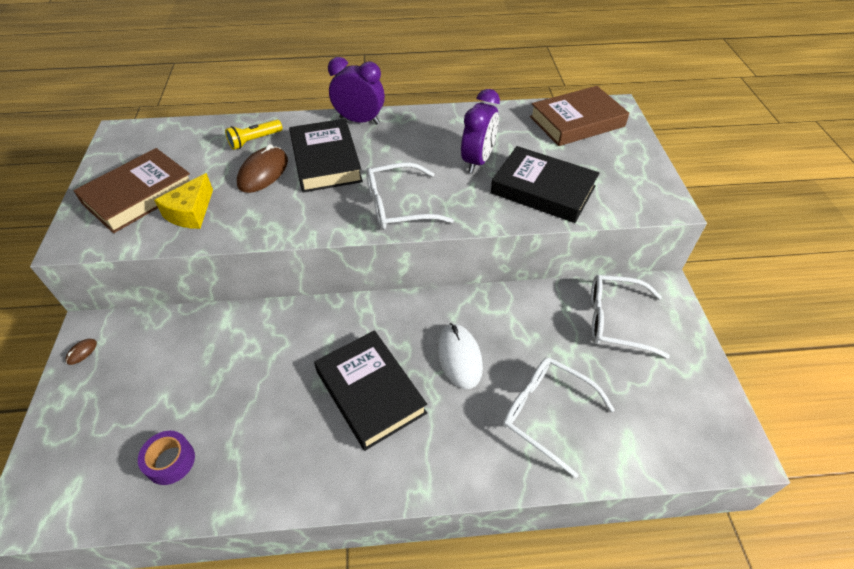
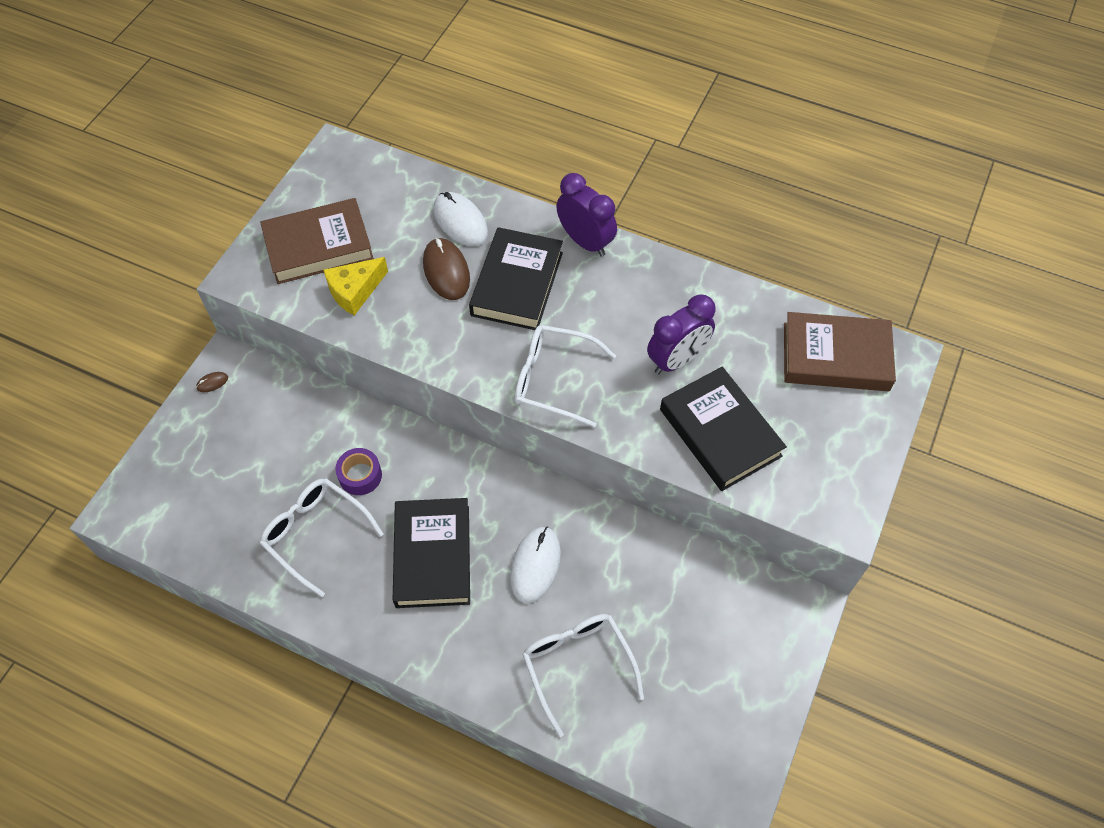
camera: 30 degrees right, 10 degrees up
(170, 461) = (238, 529): purple tape -> purple tape (360, 475)
(254, 140) = (460, 221): yellow flashlight -> white mouse
(263, 173) = (446, 271): brown mouse -> brown mouse turned 75 degrees counterclockwise
(614, 321) = (720, 612): white glasses -> white glasses (315, 534)

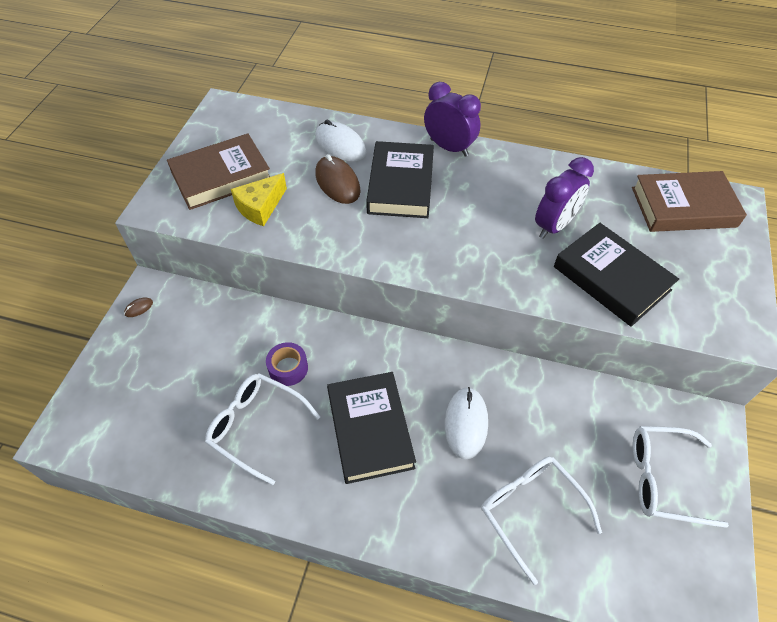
camera: 10 degrees left, 5 degrees down
(553, 379) = (453, 255): white glasses -> white glasses (662, 479)

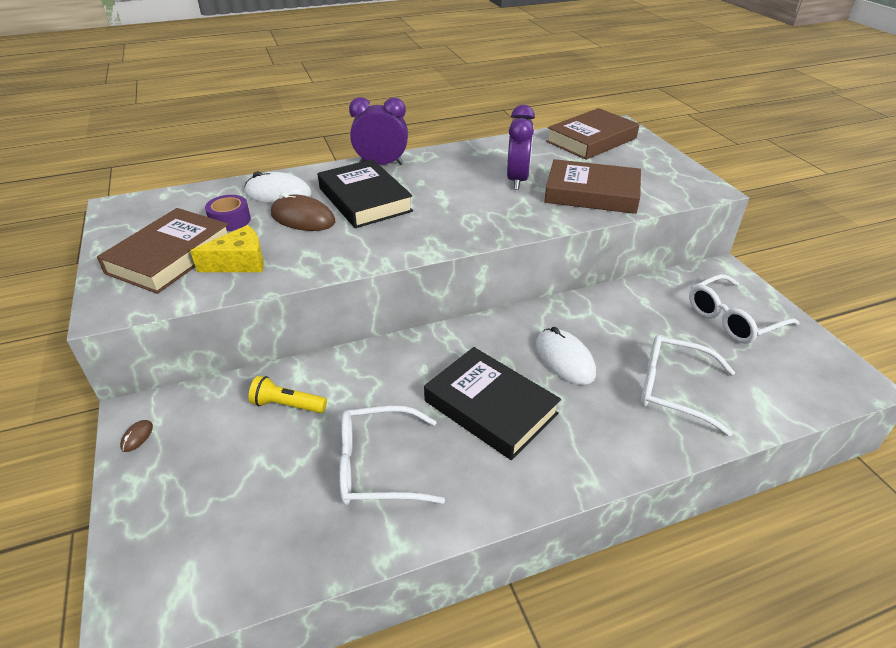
camera: 35 degrees left, 15 degrees down
(239, 338) = (287, 405): none -> yellow flashlight
(260, 207) = (239, 262): yellow cheese -> yellow cheese turned 120 degrees counterclockwise
(288, 368) = (364, 402): purple tape -> purple tape (230, 220)
(611, 278) = (591, 193): black book -> brown book

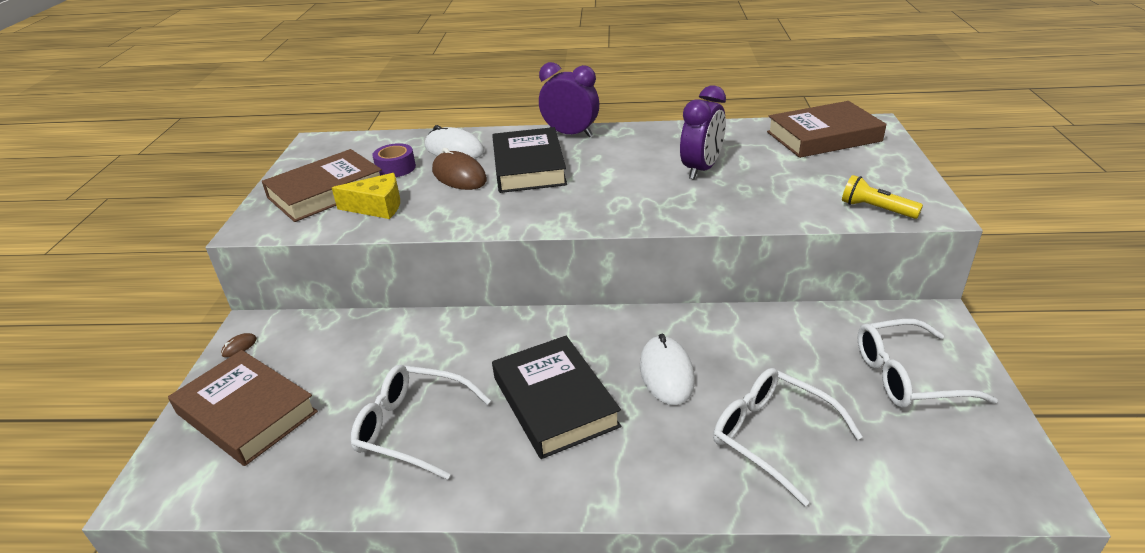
camera: 25 degrees right, 5 degrees down
(287, 405) = (371, 351): yellow flashlight -> yellow flashlight (876, 209)
(591, 193) = (777, 195): brown book -> brown book (246, 413)

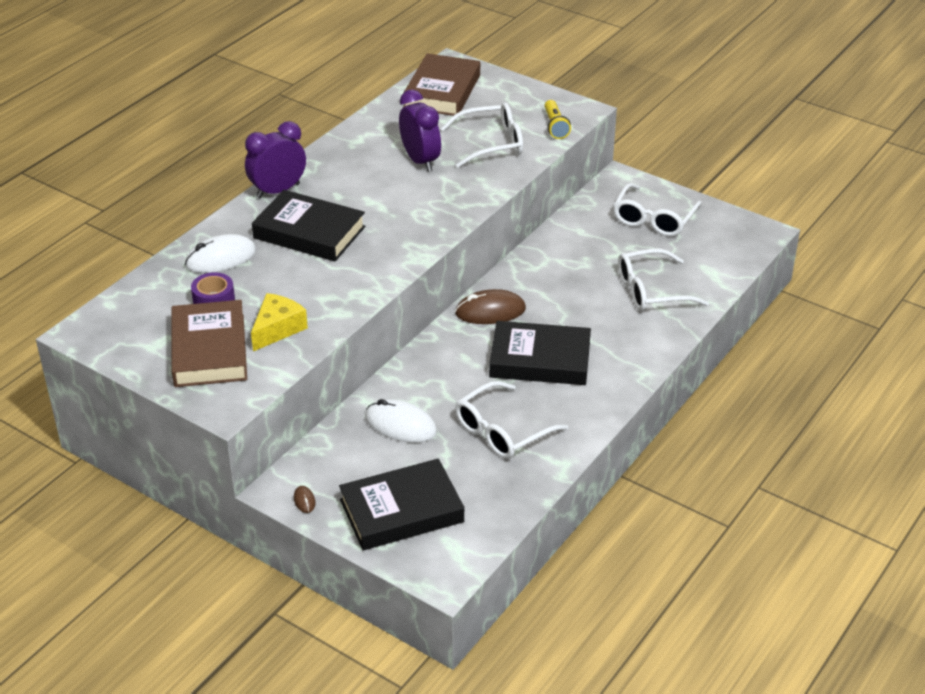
camera: 60 degrees left, 5 degrees up
(246, 413) = (401, 511): brown book -> black book
(459, 176) = (277, 271): brown mouse -> brown mouse (490, 311)
(666, 373) = (561, 303): white mouse -> white mouse (400, 425)
(786, 189) = (491, 143): none -> white glasses
(876, 209) = (555, 126): yellow flashlight -> yellow flashlight turned 75 degrees counterclockwise

